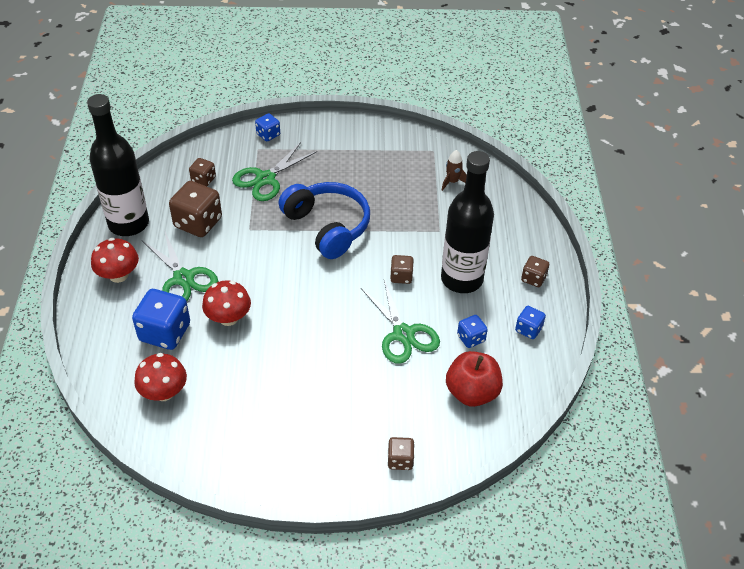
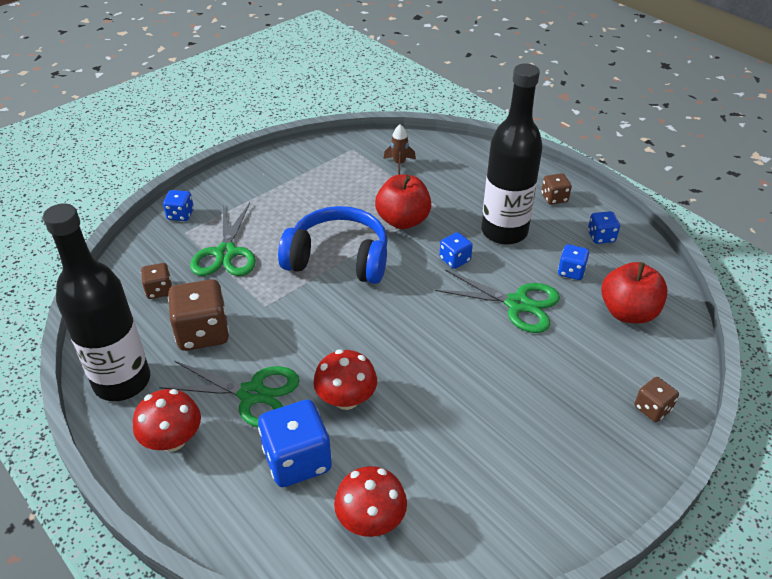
camera: 40 degrees left, 5 degrees down
(401, 226) = (403, 220): none -> red apple
(401, 276) = (455, 260): brown dice -> blue dice

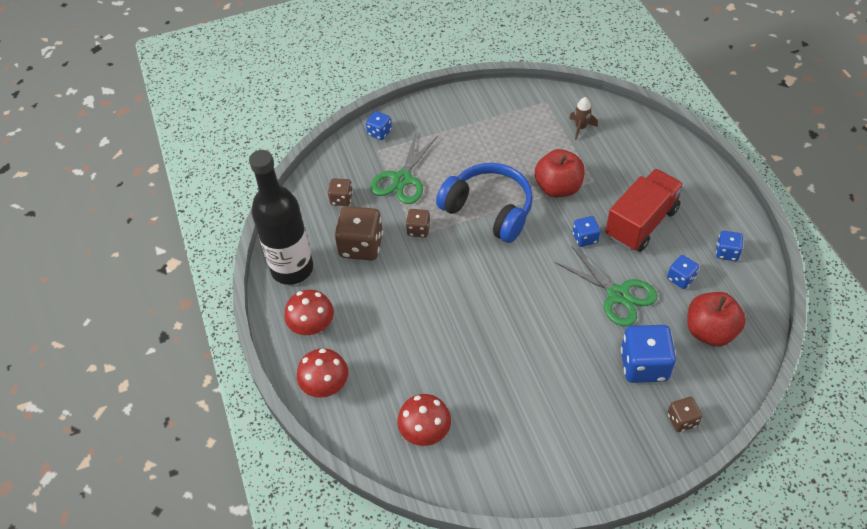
camera: 25 degrees right, 10 degrees up
(252, 394) = (379, 308): green scissors -> none
(297, 460) = (392, 370): blue dice -> blue dice (644, 365)
(346, 399) = (445, 334): red mushroom -> red mushroom (325, 385)
(504, 231) = (641, 223): black bottle -> red truck
(554, 198) = (704, 201): brown dice -> brown dice (418, 229)

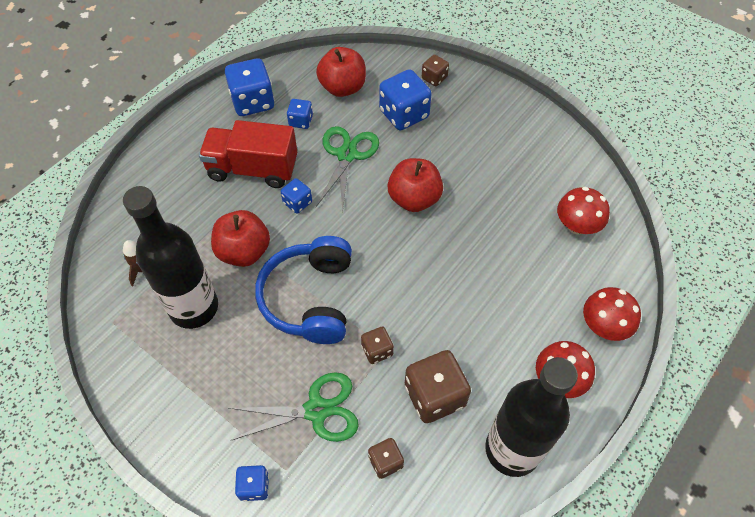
camera: 125 degrees left, 5 degrees up
(527, 144) = (194, 307): none -> black bottle
(537, 321) = (414, 199): none -> red apple
(726, 252) = (252, 102): blue dice -> blue dice, size x1.86

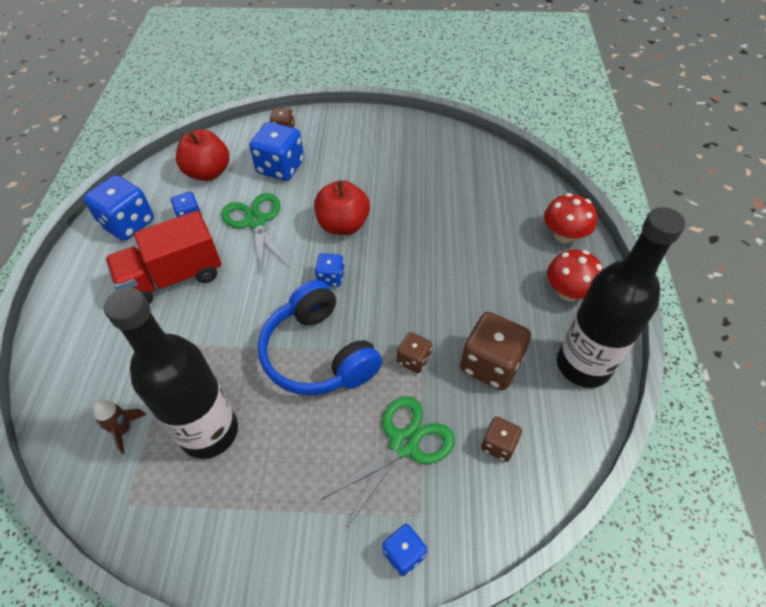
camera: 35 degrees left, 5 degrees down
(244, 251) = (221, 352): red apple -> none
(297, 203) = (241, 283): blue dice -> blue dice (331, 278)
(577, 225) = (483, 178): red mushroom -> none

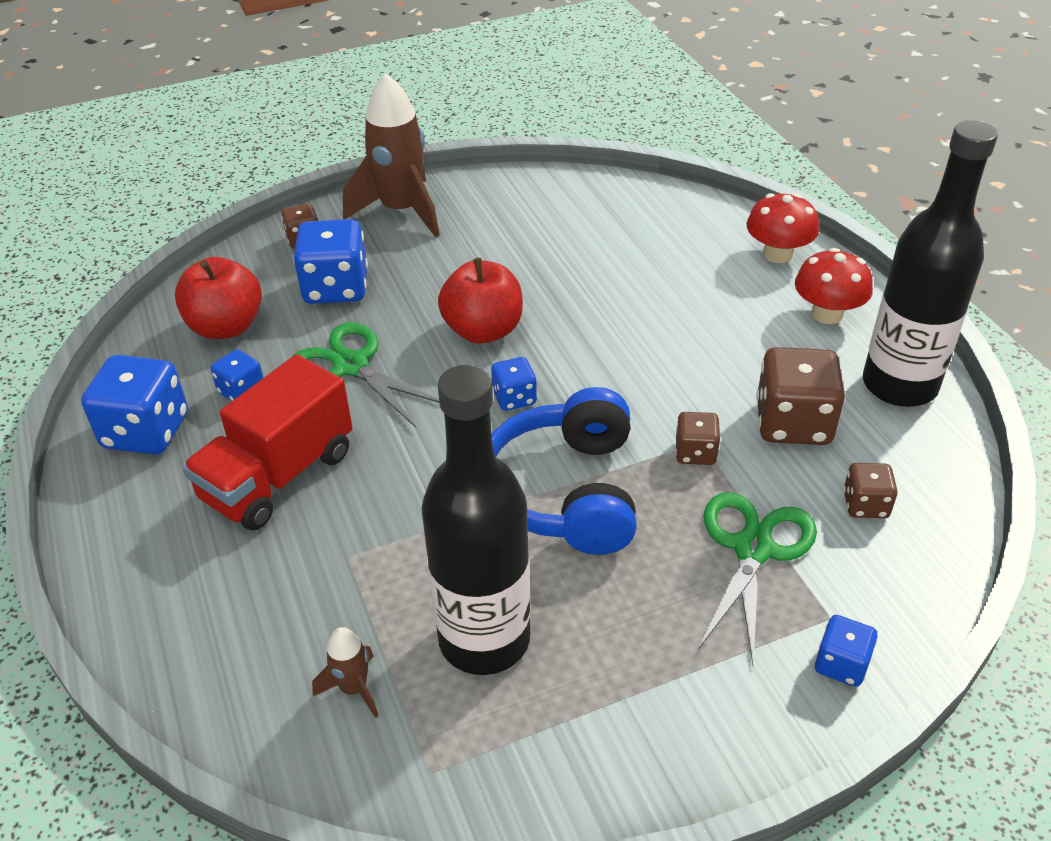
camera: 25 degrees left, 10 degrees down
(318, 354) = (566, 491): blue headphones -> blue headphones turned 60 degrees clockwise
(349, 128) = (401, 211): none -> brown rocket

